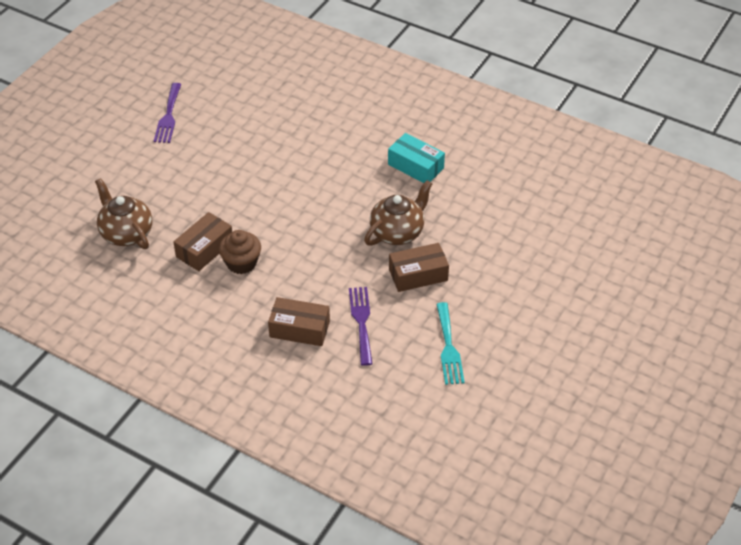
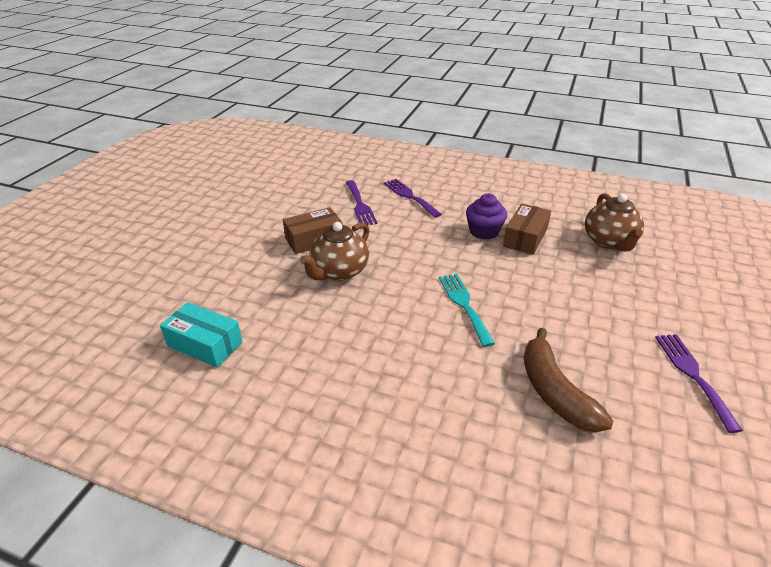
camera: 170 degrees right, 10 degrees down
(126, 233) = (609, 241): brown teapot -> brown teapot turned 45 degrees clockwise
(241, 263) = (484, 231): brown cupcake -> purple cupcake
(268, 118) = (554, 391): none -> brown banana
(299, 329) = (410, 196): brown box -> purple fork
(415, 166) = (326, 346): turquoise box -> turquoise box (205, 344)
(448, 347) = (285, 197): turquoise fork -> turquoise fork (464, 305)

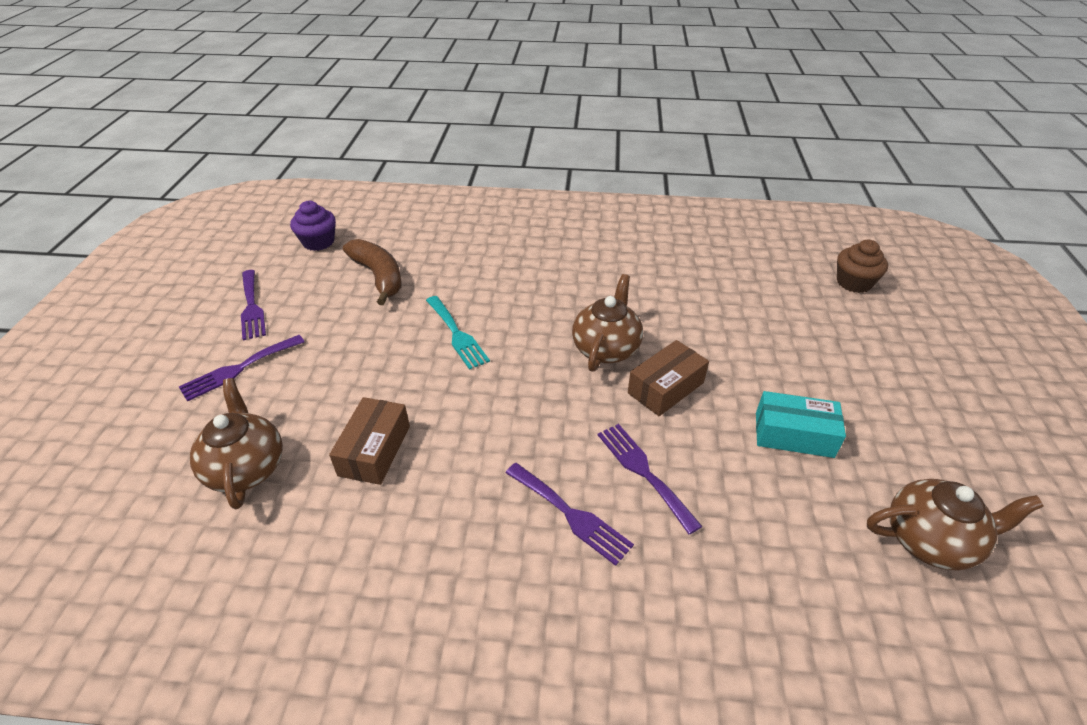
camera: 165 degrees right, 5 degrees up
(69, 288) = (853, 283): none -> brown cupcake
(205, 344) = (676, 262): turquoise box -> turquoise box (793, 435)
(243, 166) = (930, 540): none -> brown teapot
(484, 231) = (436, 451): purple cupcake -> purple cupcake (318, 242)
(660, 308) = (238, 369): none -> purple fork

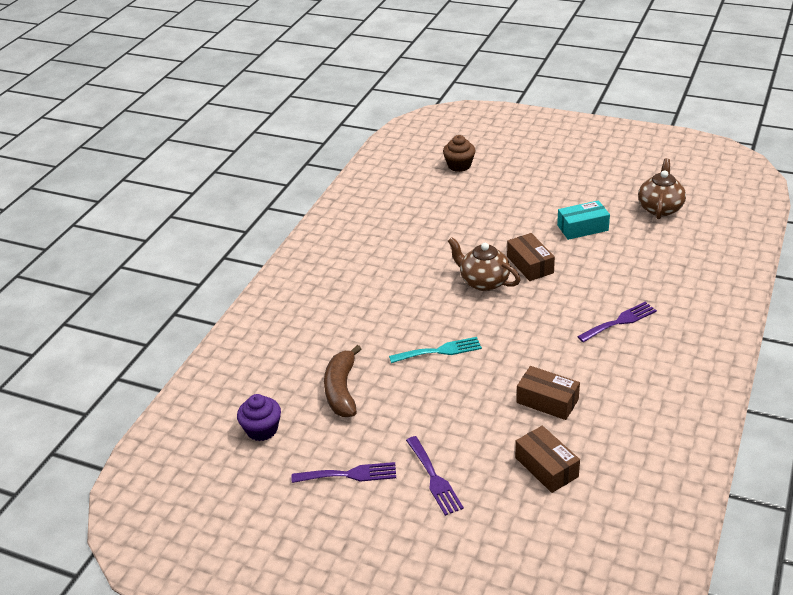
camera: 70 degrees left, 5 degrees down
(247, 468) = (546, 467): brown teapot -> brown box
(379, 277) = (341, 390): brown banana -> brown banana turned 75 degrees counterclockwise
(643, 472) = (595, 288): purple fork -> none
(793, 435) = (582, 228): turquoise box -> turquoise box turned 45 degrees clockwise

